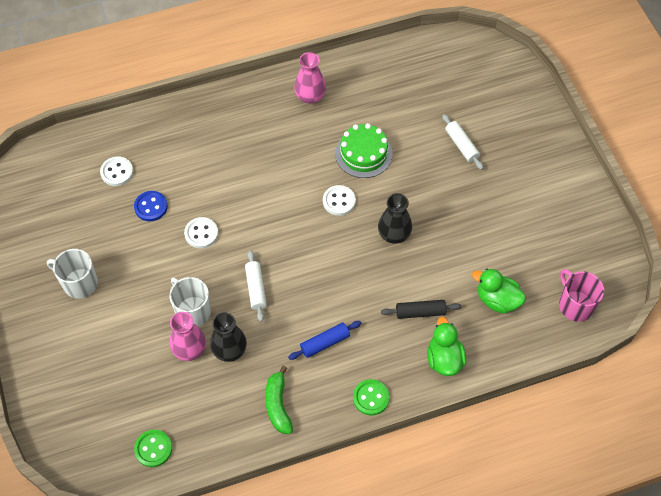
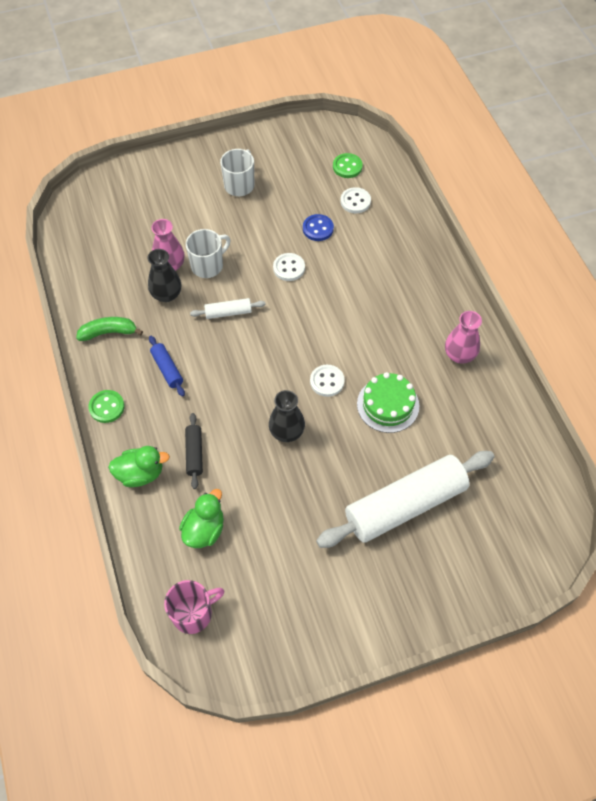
camera: 90 degrees right, 0 degrees up
(153, 449) = (81, 245): green button -> green button (347, 167)
(461, 145) = (405, 505): white rolling pin -> white rolling pin, size x2.35

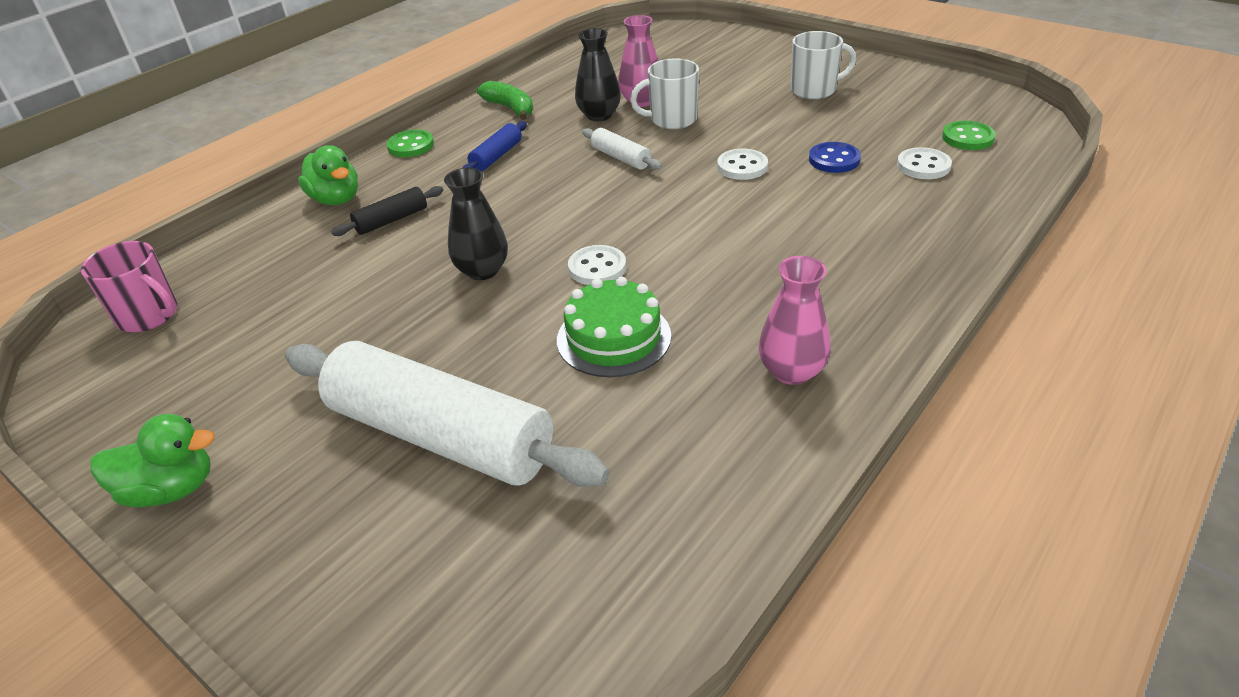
camera: 60 degrees right, 20 degrees down
(204, 530) = (282, 272): green duck -> green duck (171, 489)
(208, 265) = (672, 120): white mug -> white mug turned 150 degrees clockwise

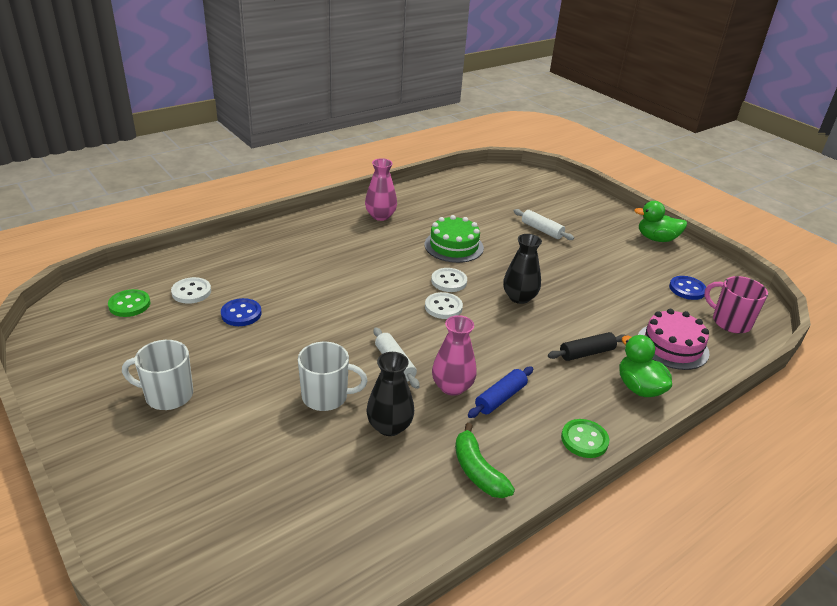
camera: 170 degrees left, 5 degrees down
(184, 361) = (687, 289): none -> blue button
(267, 256) = (672, 346): none -> pink cake
(441, 435) = (541, 230): white rolling pin -> white rolling pin, size x0.43
(641, 101) = (338, 435): pink vase -> pink vase (452, 387)
(742, 166) = (310, 327): white button -> white button (443, 307)

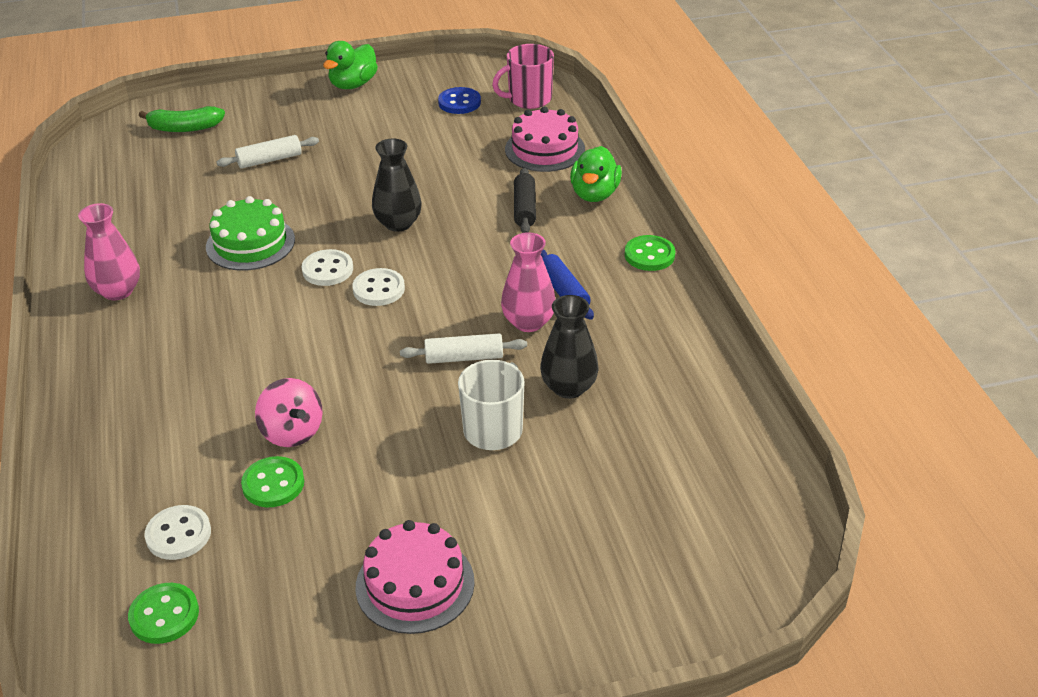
camera: 65 degrees left, 5 degrees up
(167, 395) = (415, 584): white mug -> pink cake
(241, 314) = (273, 484): blue button -> green button
(288, 309) = (292, 432): none -> pink spinning top
(477, 471) = (661, 339): green banana -> green banana (184, 128)
(639, 388) = (594, 194): green duck -> green duck turned 75 degrees counterclockwise

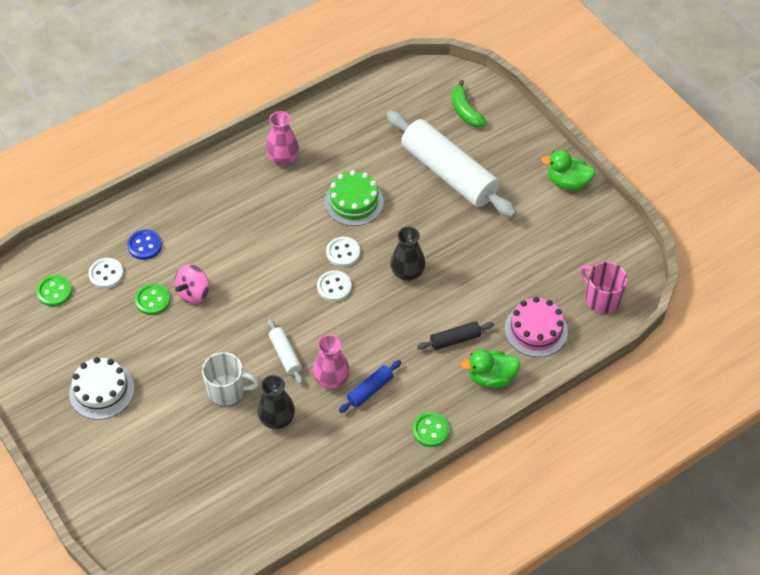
camera: 70 degrees right, 15 degrees up
(269, 160) = (448, 173): white rolling pin -> white rolling pin, size x2.35
(415, 584) = (101, 391): pink cake -> white cake
(459, 102) = (575, 256): blue button -> blue button (145, 245)

